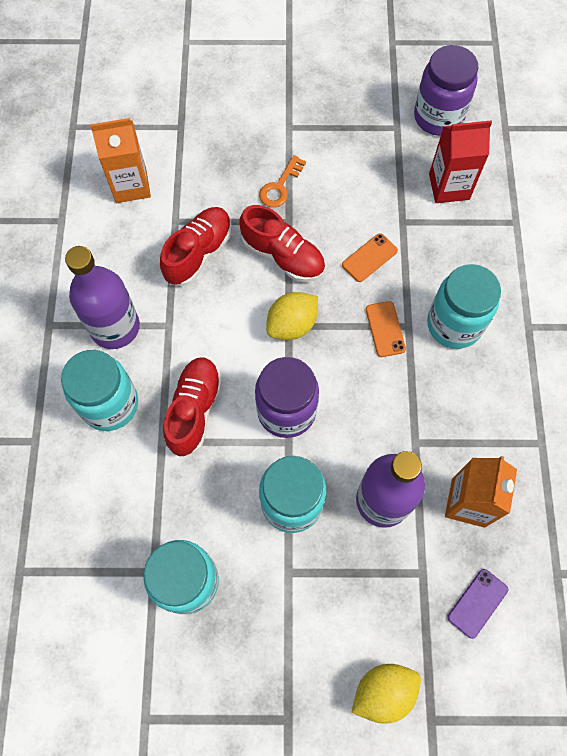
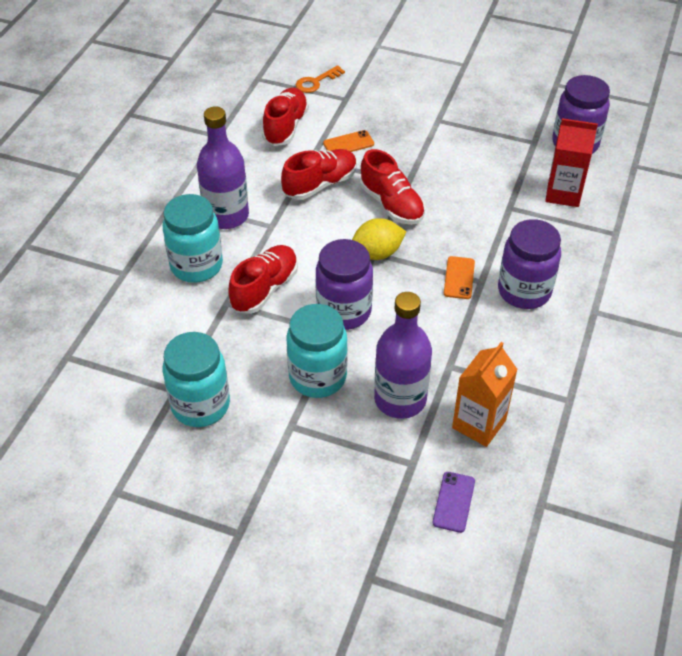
camera: 20 degrees right, 20 degrees down
(131, 185) = (285, 127): orange carton -> red shoe
(280, 186) = (411, 157): orange key -> orange key (316, 82)
(369, 258) = (468, 225): orange phone -> orange phone (348, 143)
(383, 691) = (335, 540): yellow lemon -> none
(454, 324) = (524, 291): turquoise jar -> purple jar
(477, 603) = (453, 502): purple phone -> purple phone turned 45 degrees counterclockwise

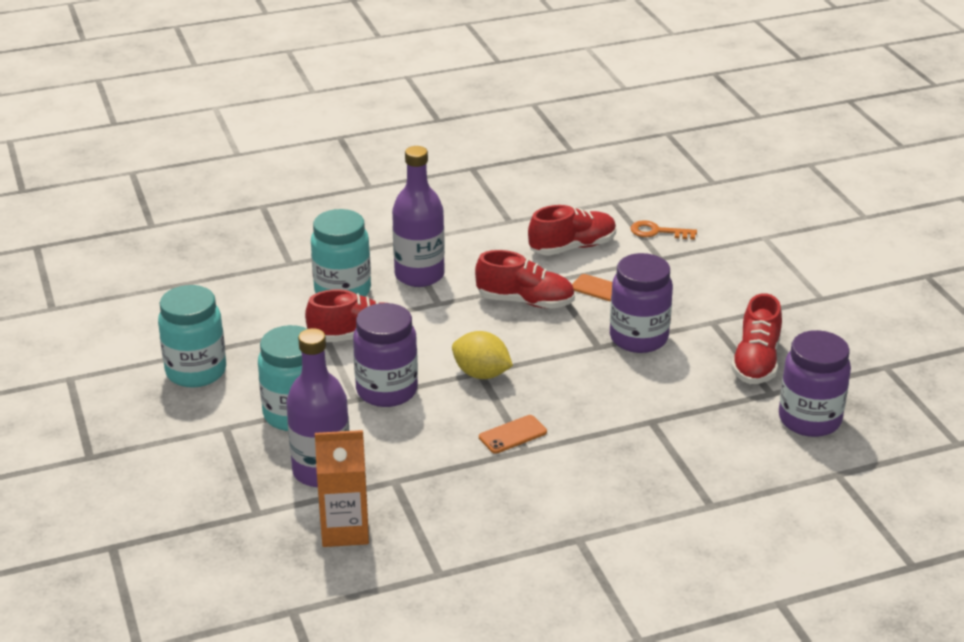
camera: 50 degrees right, 15 degrees down
(391, 204) = (555, 351): red shoe -> red shoe (756, 362)
(453, 502) = (239, 556): purple phone -> none
(524, 291) = (547, 482): purple jar -> purple jar (638, 338)
(563, 193) = (721, 445): red carton -> none

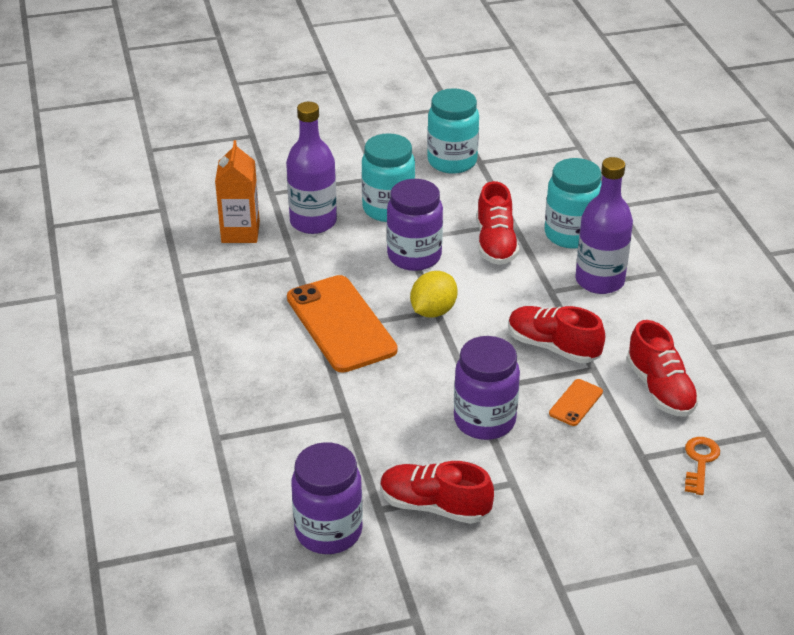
camera: 95 degrees right, 5 degrees up
(512, 435) = (340, 324): orange phone -> orange phone, size x2.30
(525, 301) = (553, 347): red shoe -> red shoe turned 105 degrees clockwise

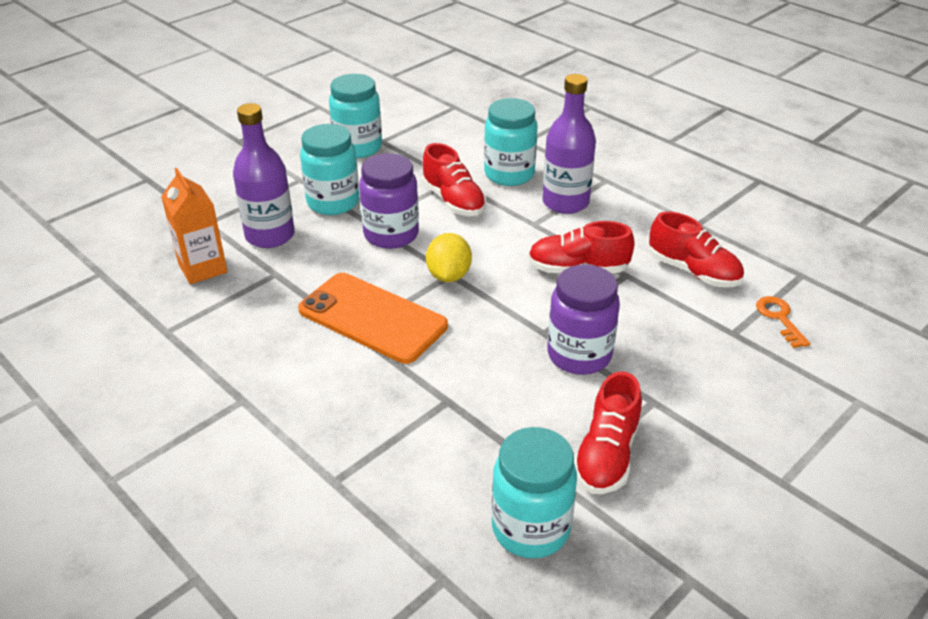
camera: 30 degrees left, 0 degrees up
(328, 531) = (530, 528): purple jar -> turquoise jar
(434, 506) = (606, 455): red shoe -> red shoe turned 60 degrees counterclockwise
(576, 403) = (639, 308): orange phone -> none

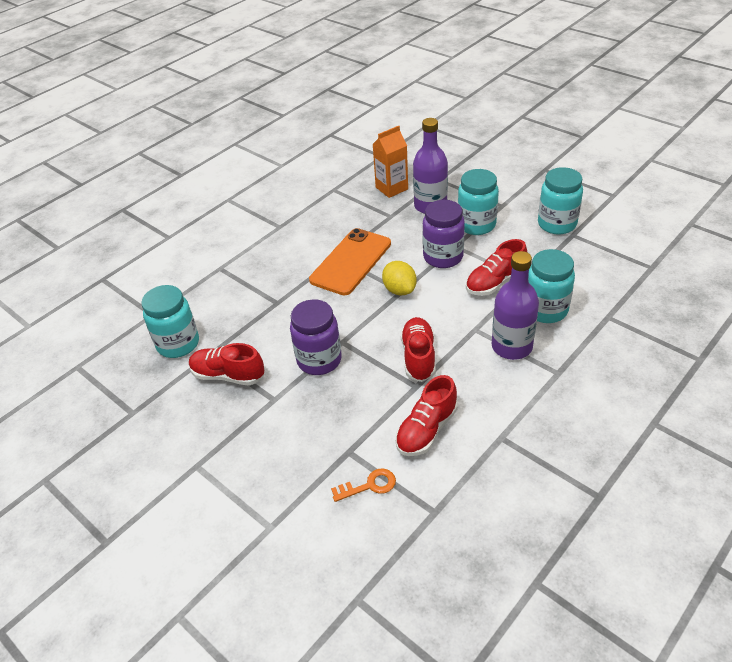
camera: 90 degrees right, 5 degrees up
(448, 275) = (399, 290): yellow lemon -> yellow lemon turned 60 degrees clockwise

